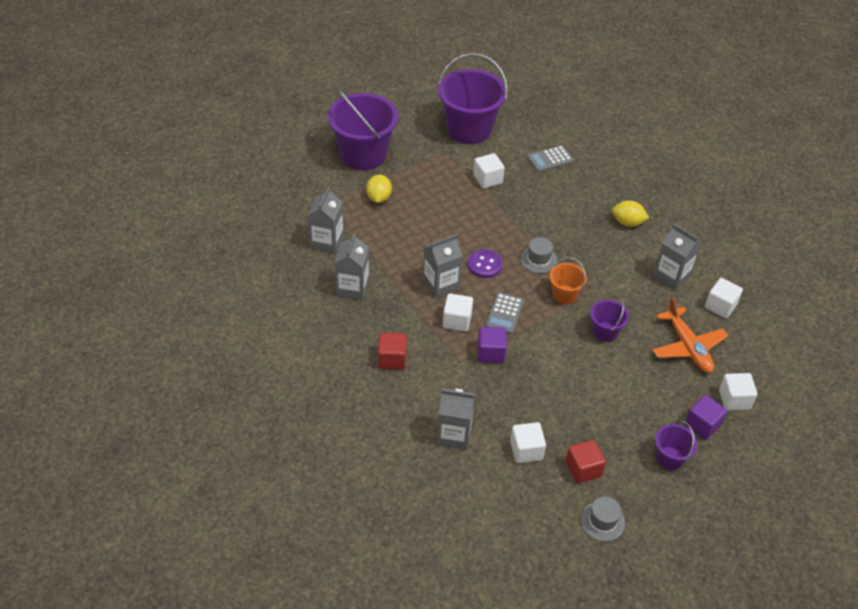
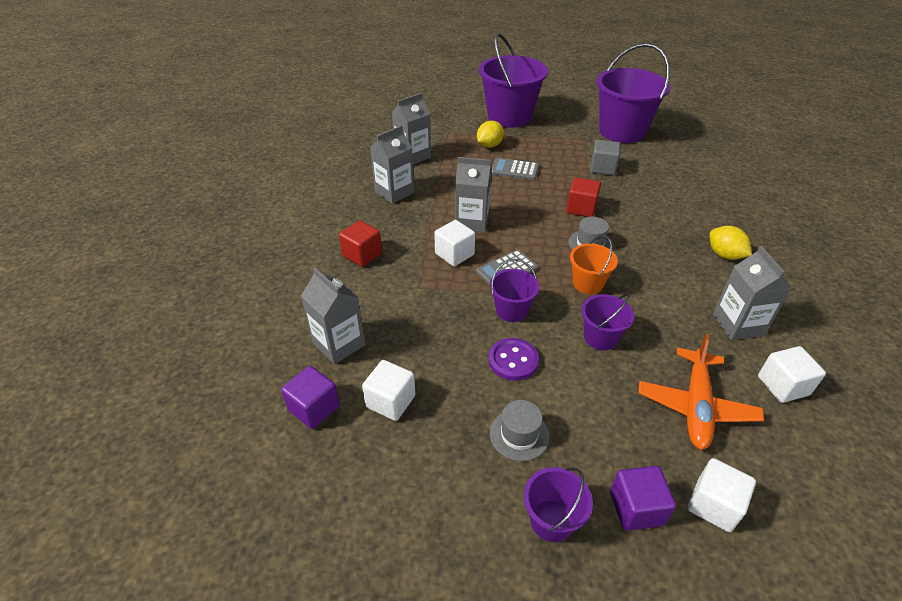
camera: 40 degrees right, 5 degrees down
(484, 265) = (530, 225): purple button -> purple button (513, 360)
(487, 179) = (603, 168): white cube -> grey cube
(490, 353) = (456, 295): purple cube -> purple cube (314, 408)
(536, 344) = (511, 310): none -> purple bucket
(550, 159) = (682, 176): grey calculator -> grey calculator (514, 170)
(583, 469) = (430, 461): red cube -> red cube (581, 208)
(602, 521) = (388, 538): grey hat -> grey hat (519, 434)

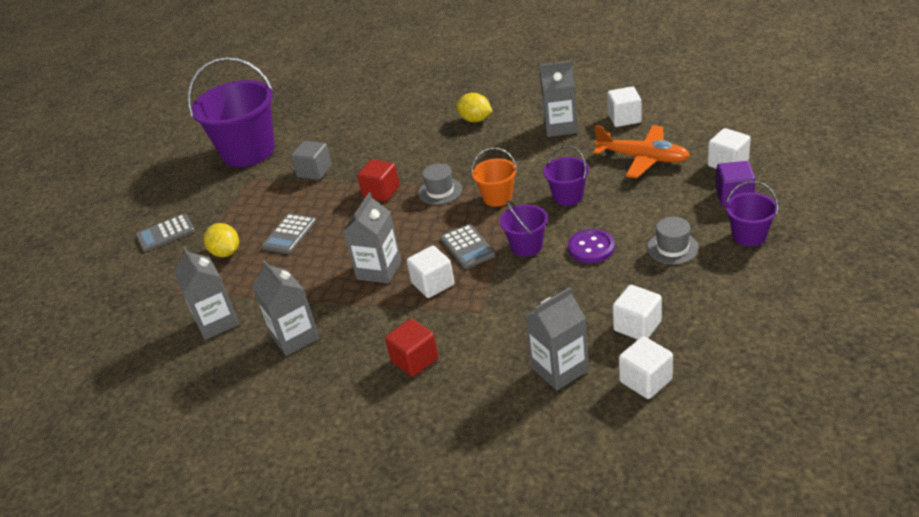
camera: 75 degrees left, 5 degrees down
(314, 408) = (645, 380): purple cube -> white cube
(509, 117) = (165, 233): purple bucket -> grey calculator
(724, 255) = (475, 120): yellow lemon -> yellow lemon turned 60 degrees clockwise

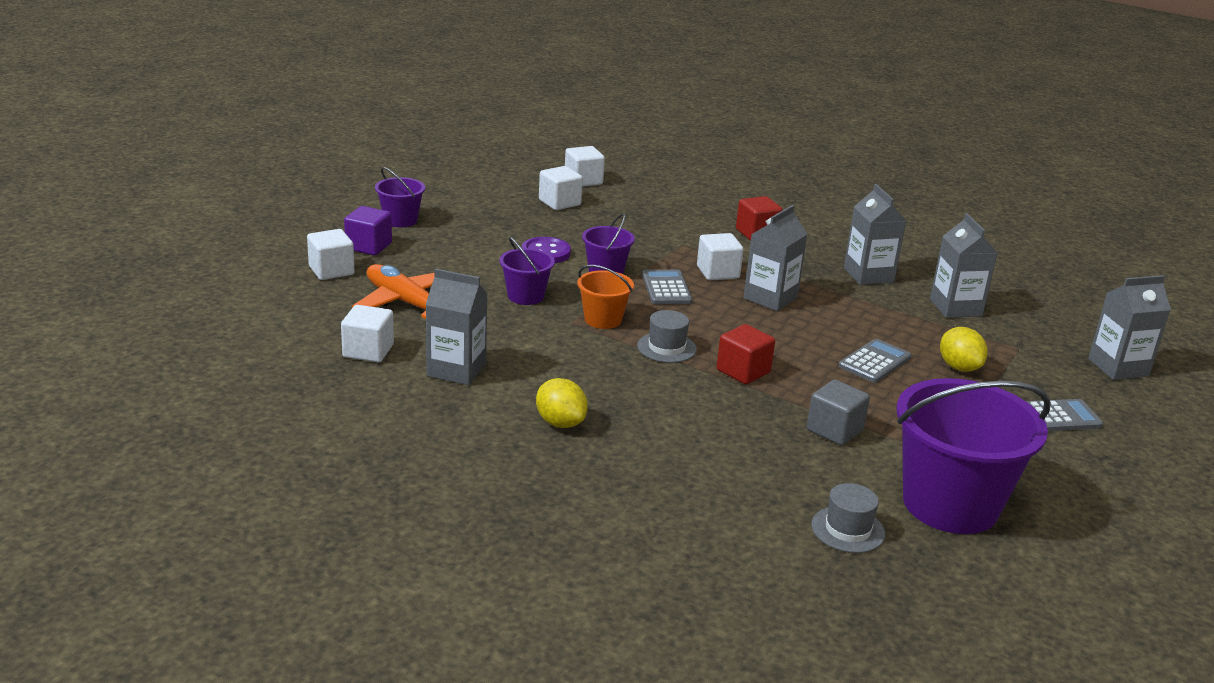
camera: 170 degrees left, 10 degrees down
(560, 369) = (640, 200): grey carton -> grey carton (1118, 367)
(672, 248) = (474, 232): grey hat -> grey hat (848, 529)

